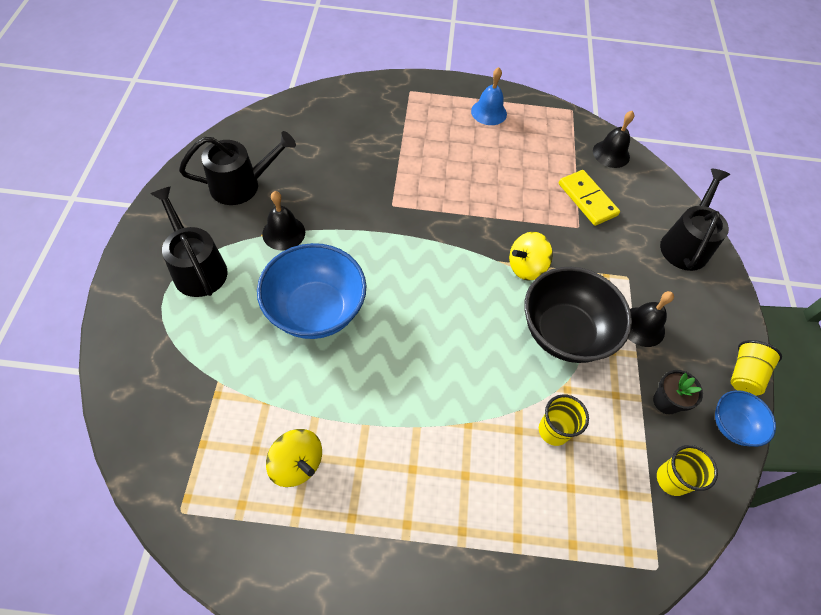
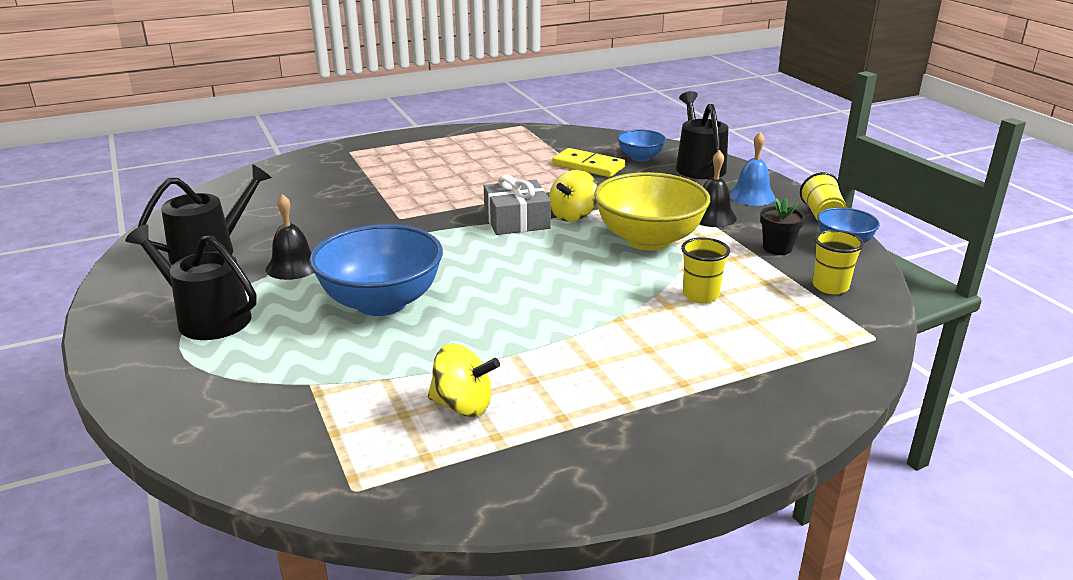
camera: 25 degrees left, 30 degrees down
(477, 252) = (516, 220): none -> grey gift
(489, 112) = (444, 144): blue bell -> blue bell (751, 196)
(564, 333) = (648, 240): black bowl -> yellow bowl
(611, 154) = (582, 138): black bell -> none
(641, 207) = (640, 158): none -> blue bowl

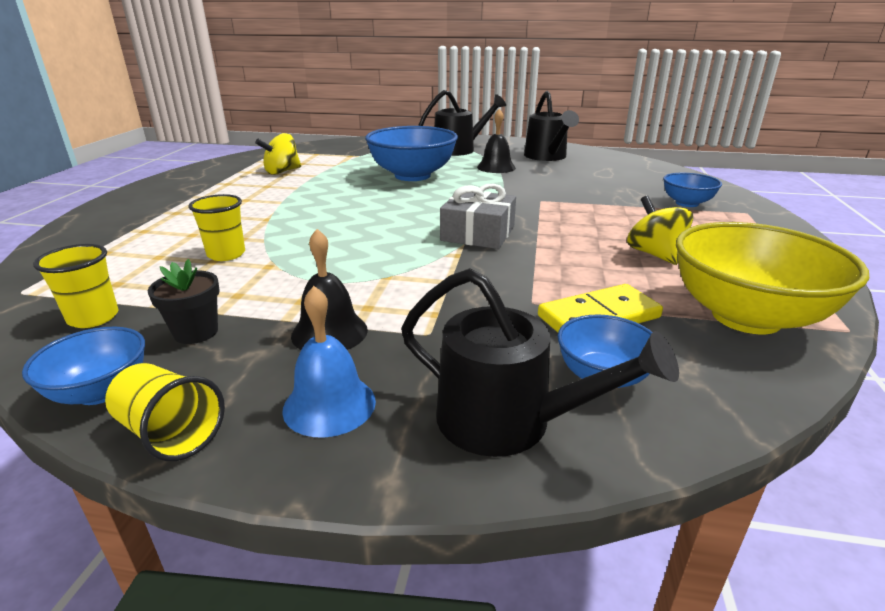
camera: 125 degrees right, 0 degrees up
(345, 169) = (686, 203): none -> blue bowl
(573, 215) = (454, 258): yellow spinning top -> yellow spinning top (654, 254)
(648, 240) = (345, 272): yellow bowl -> yellow bowl (746, 317)

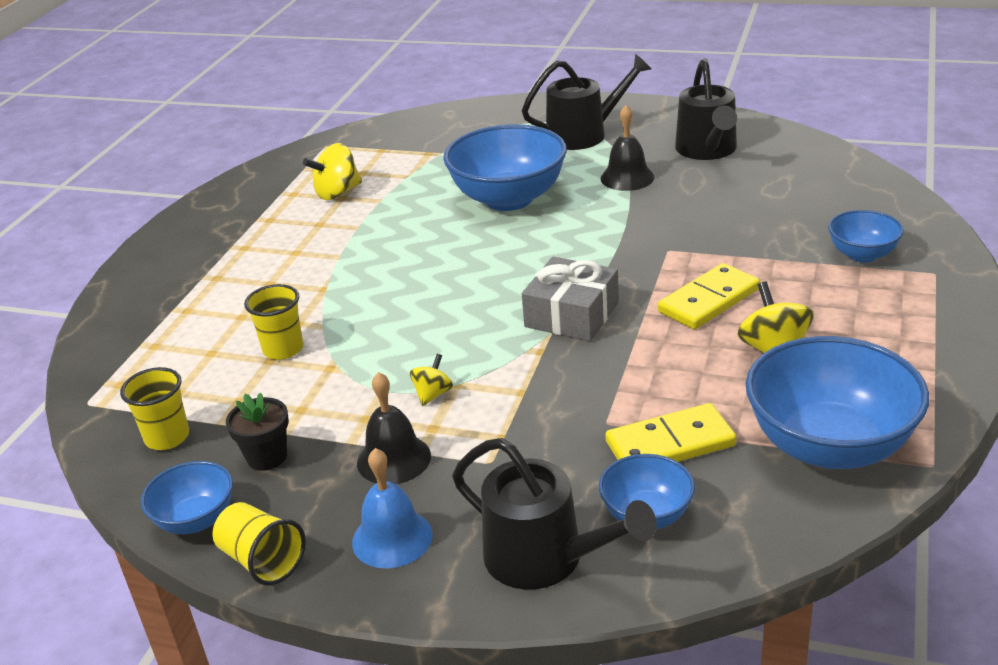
camera: 10 degrees right, 5 degrees up
(365, 283) = (433, 394): none -> yellow spinning top
(585, 226) = (709, 300): none -> yellow domino
(746, 317) = (829, 446): yellow bowl -> blue bowl

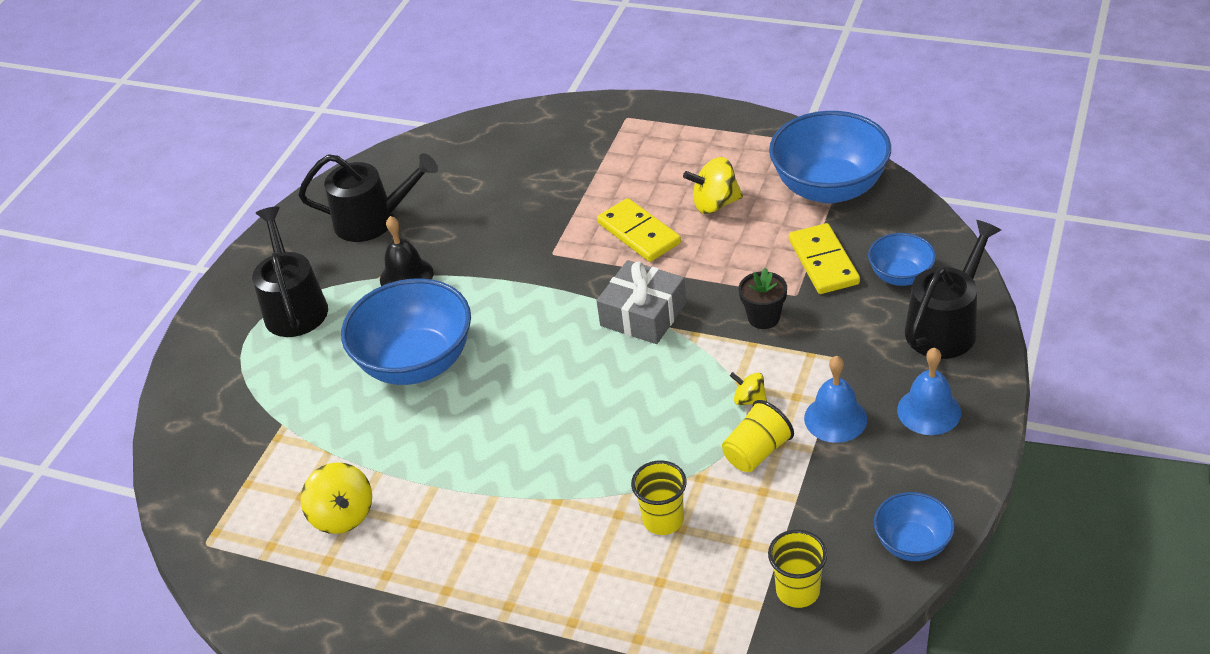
camera: 85 degrees left, 10 degrees up
(262, 561) = (958, 488): yellow cup -> yellow cup (756, 452)
(267, 457) = (829, 506): black flower pot -> black flower pot (763, 317)
(394, 459) = (835, 418): black bell -> blue bell
(862, 254) = (591, 148): blue bowl -> none

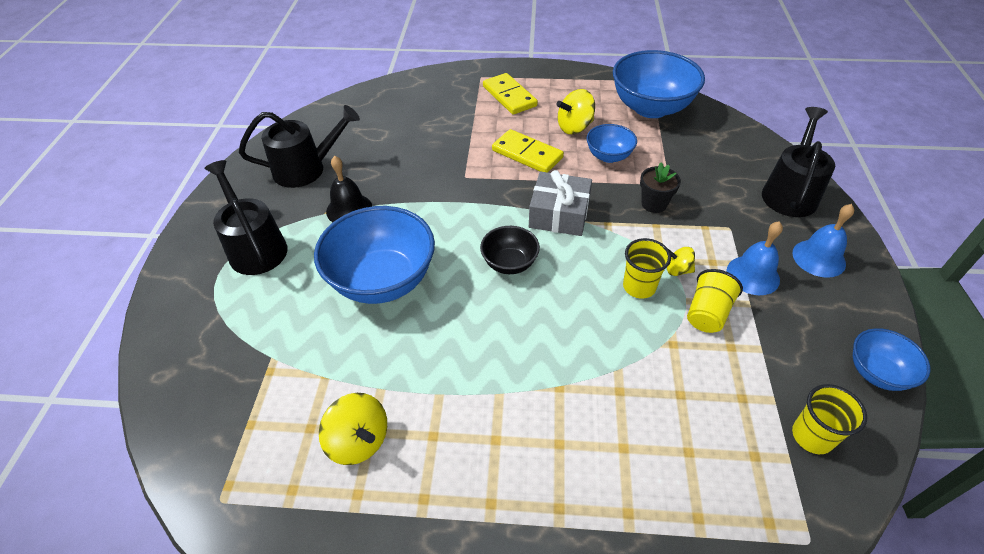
camera: 20 degrees left, 5 degrees up
(561, 364) = (509, 263): none -> black bowl
(663, 520) = (661, 389): yellow cup -> yellow cup (639, 287)
(823, 262) = (675, 158): yellow domino -> yellow domino (509, 96)
(900, 276) = (736, 161): blue bowl -> blue bowl (608, 156)

